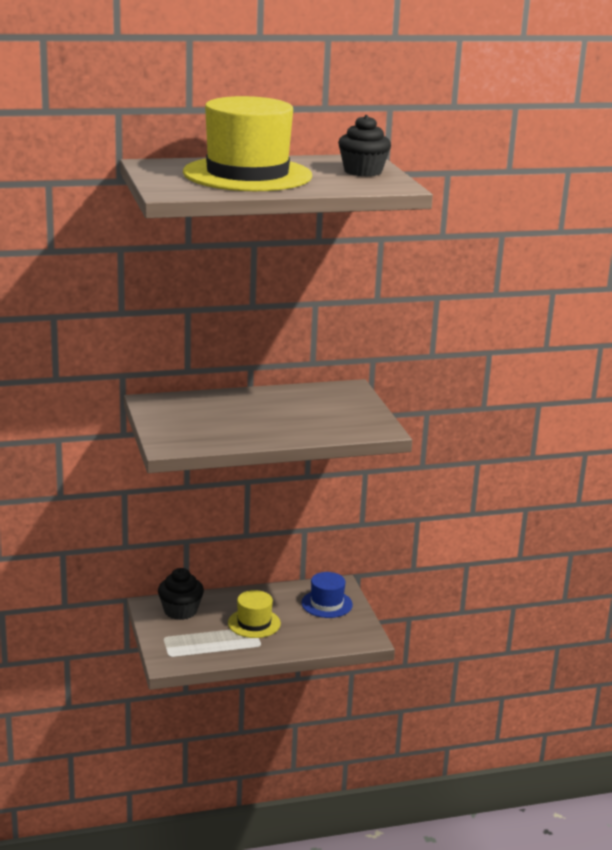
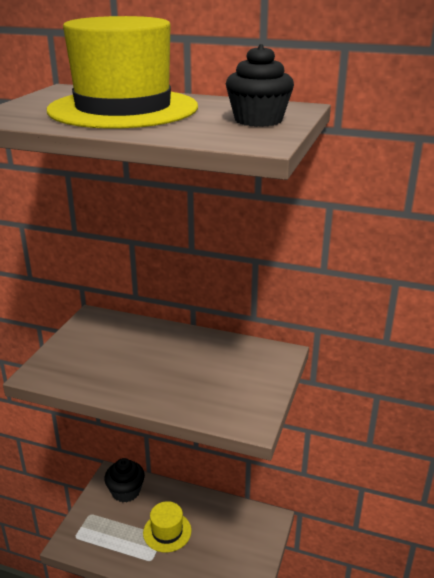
camera: 35 degrees right, 5 degrees up
(327, 604) = (244, 537): blue hat -> none

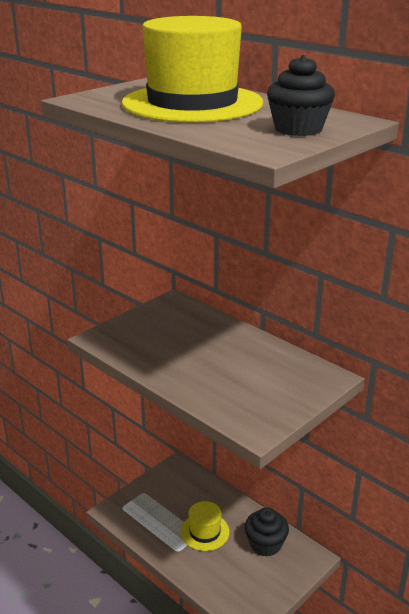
camera: 25 degrees right, 0 degrees up
(126, 491) = (184, 484): black cupcake -> black cupcake (265, 544)

